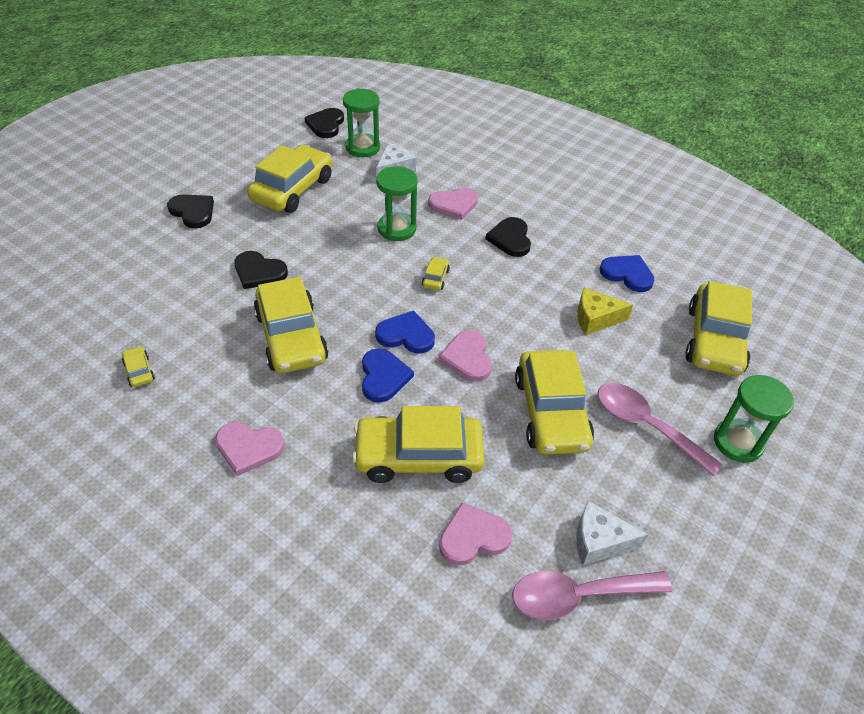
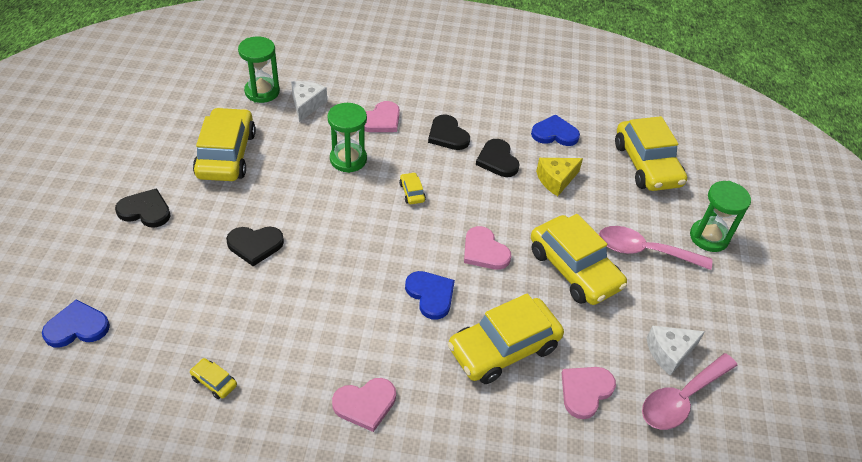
camera: 30 degrees left, 0 degrees up
(291, 337) = (329, 293): yellow car -> none
(326, 125) = (210, 79): black heart -> black heart (497, 160)
(406, 335) = (423, 252): blue heart -> blue heart (77, 327)

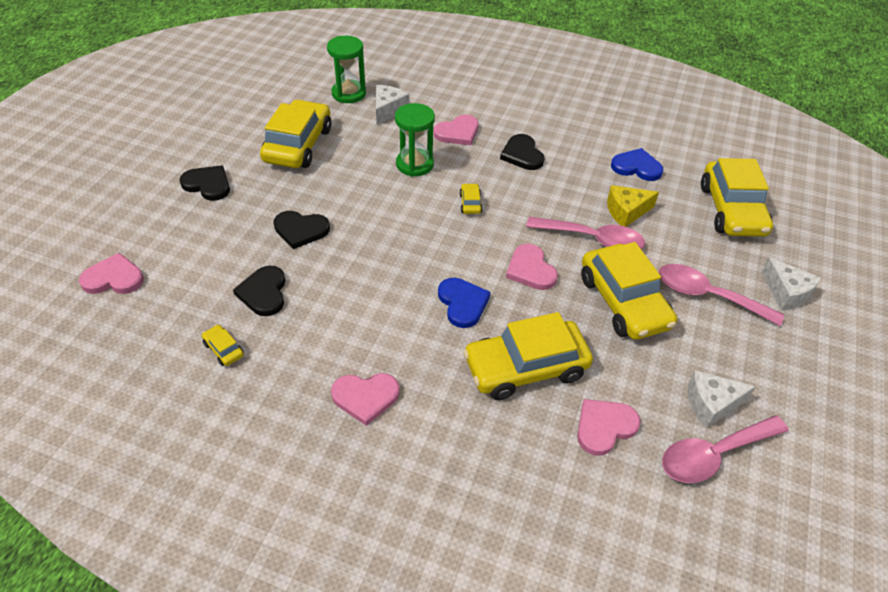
camera: 15 degrees right, 0 degrees up
(77, 327) = (114, 278): blue heart -> pink heart
(497, 160) = (568, 185): black heart -> black heart (264, 293)
(532, 212) = (592, 239): none -> pink spoon
(709, 237) = (786, 293): green hourglass -> white cheese

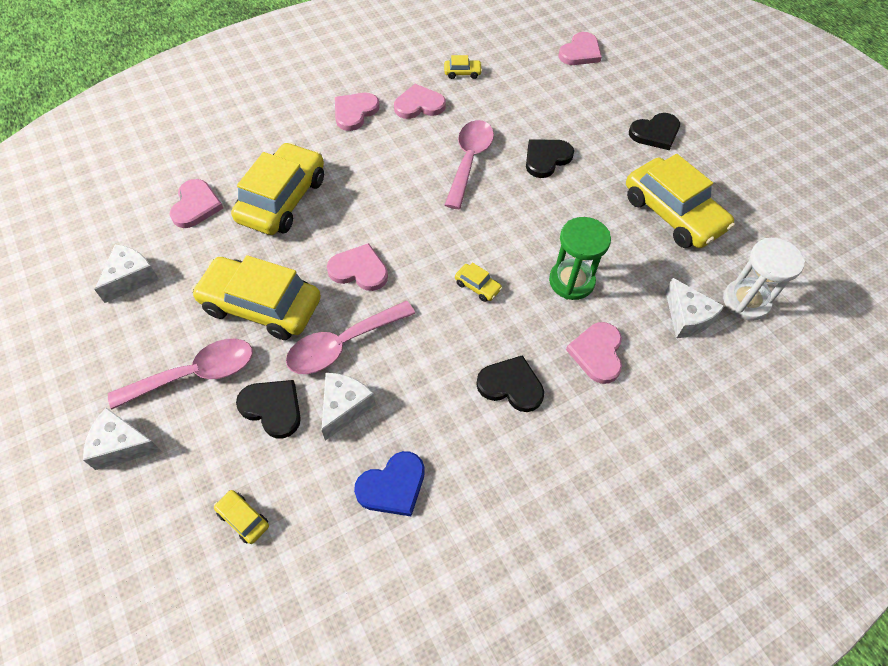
camera: 130 degrees right, 10 degrees up
(264, 293) = (495, 110): black heart -> black heart (272, 408)
(307, 353) = (419, 105): none -> pink heart
(349, 93) = (746, 301): green hourglass -> white hourglass
(462, 303) = (373, 204): blue heart -> none
(626, 212) = (344, 407): yellow cheese -> white cheese
(714, 454) = (107, 245): pink spoon -> pink spoon (469, 161)
(732, 210) = (243, 519): yellow car -> yellow car, size x0.40

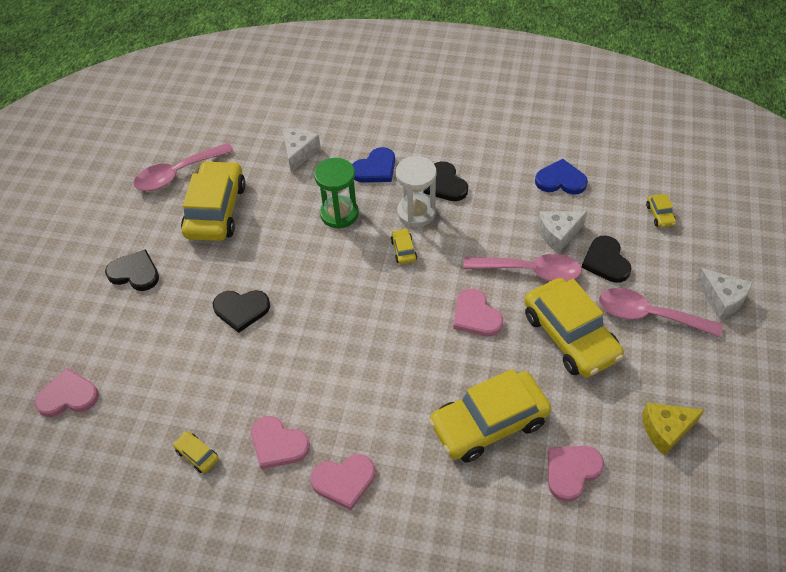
camera: 135 degrees left, 5 degrees down
(131, 278) = (666, 430): white cheese -> yellow cheese
(469, 161) = (301, 350): pink spoon -> pink spoon (178, 173)
(597, 353) = (375, 168): pink heart -> blue heart
(746, 301) = (254, 139): white hourglass -> white hourglass (416, 212)

